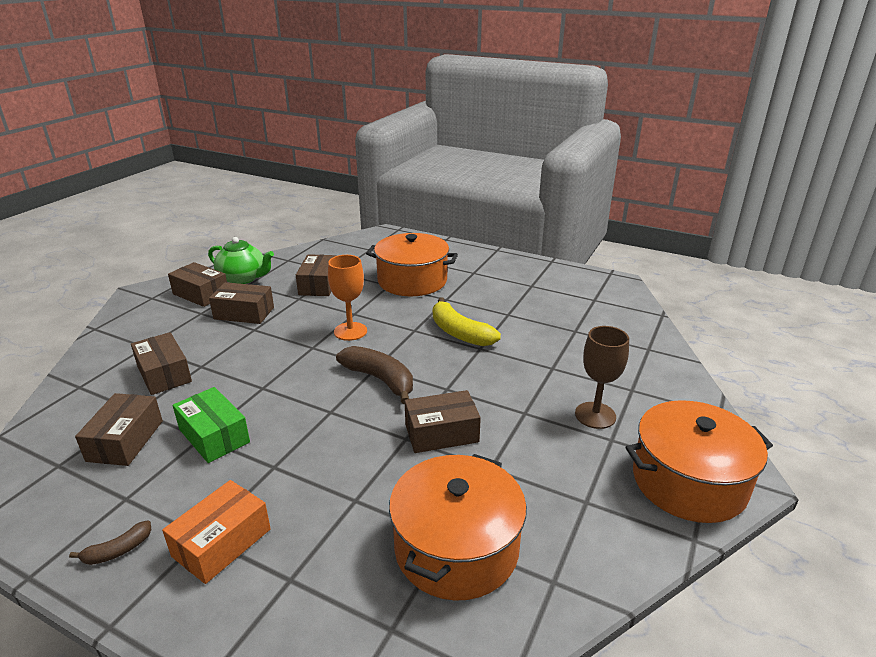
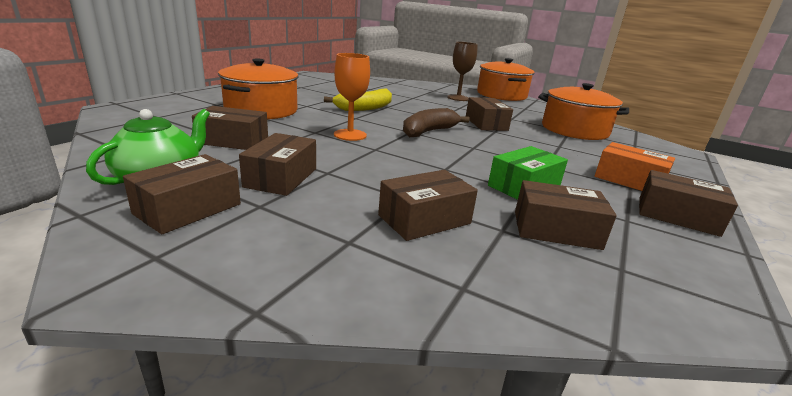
camera: 90 degrees left, 5 degrees down
(118, 550) = (677, 216): brown banana -> brown box

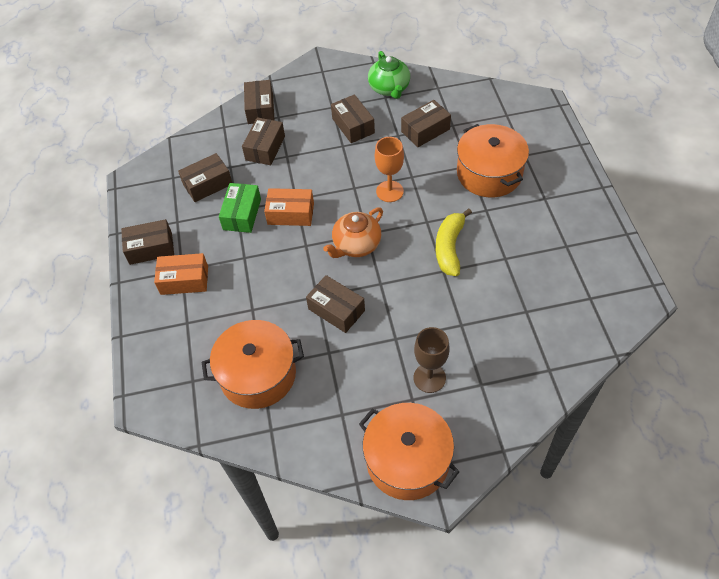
camera: 145 degrees right, 30 degrees up
(188, 209) = (350, 87): brown box -> brown box (260, 109)
(428, 132) = (356, 245): brown banana -> orange teapot
(464, 164) = (290, 213): none -> orange box

